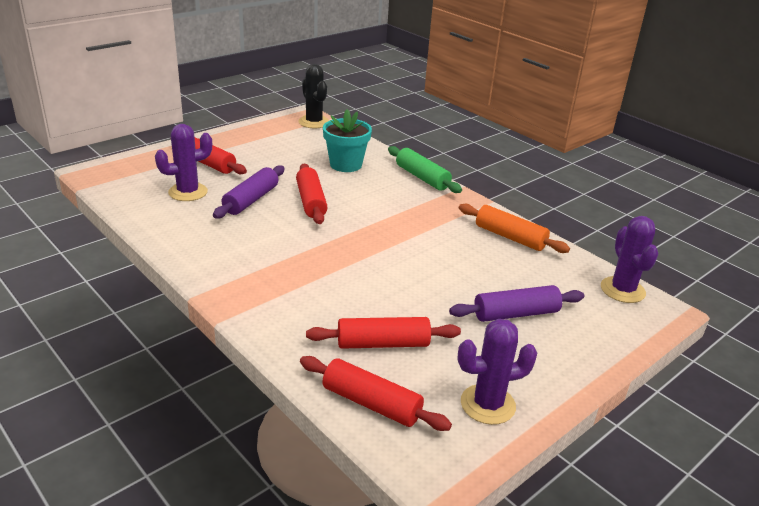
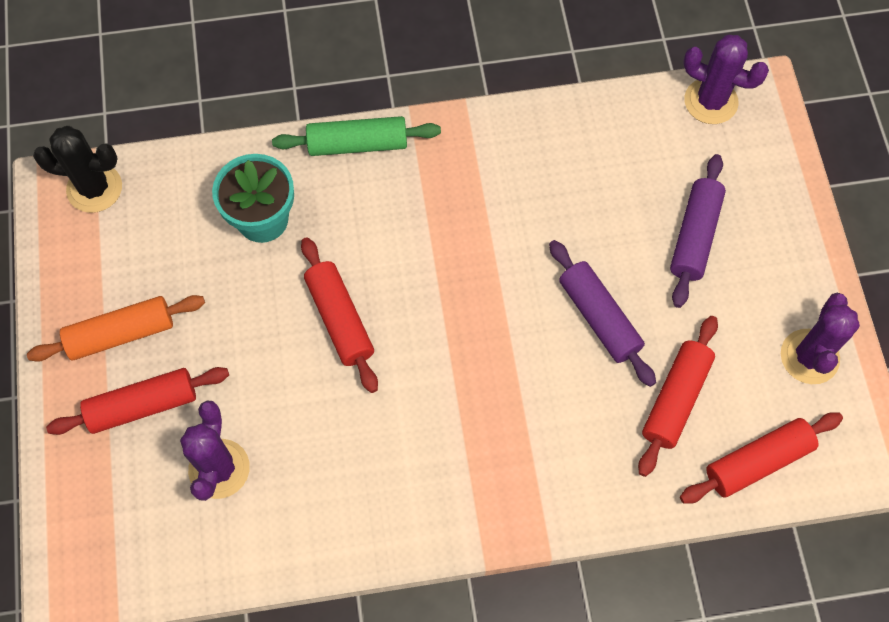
camera: 55 degrees left, 35 degrees up
(251, 200) = (291, 394): purple rolling pin -> purple rolling pin (599, 317)
(311, 201) = (339, 319): red rolling pin -> red rolling pin turned 45 degrees clockwise
(510, 237) = (554, 138): orange rolling pin -> orange rolling pin (121, 333)

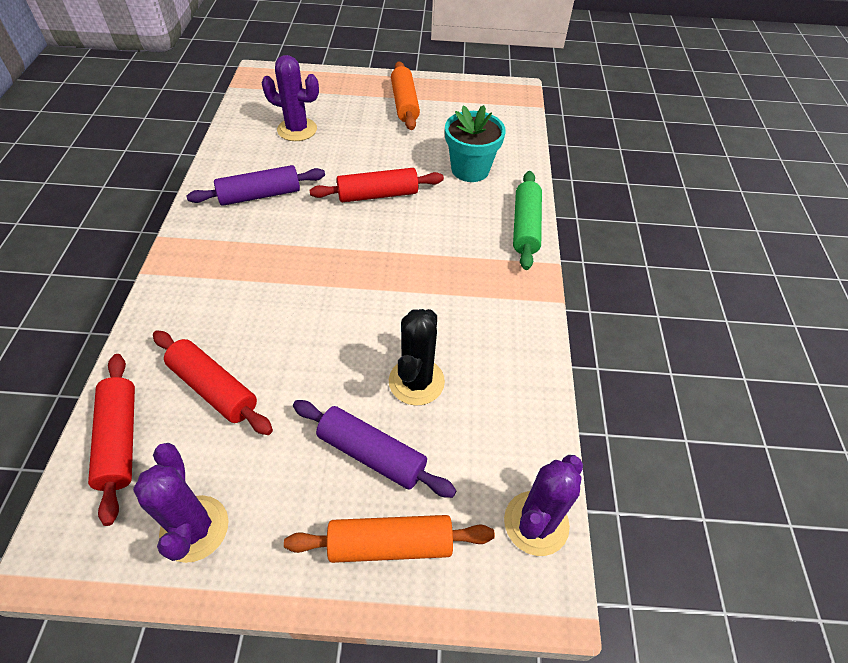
camera: 100 degrees right, 15 degrees down
(94, 188) = (511, 104): black cactus -> black cactus (416, 381)
(143, 405) = (353, 107): red rolling pin -> none
(599, 317) = (316, 350): purple rolling pin -> purple rolling pin (260, 195)
(766, 203) = (390, 544): none -> orange rolling pin
(809, 357) = (194, 528): purple cactus -> purple cactus turned 45 degrees clockwise

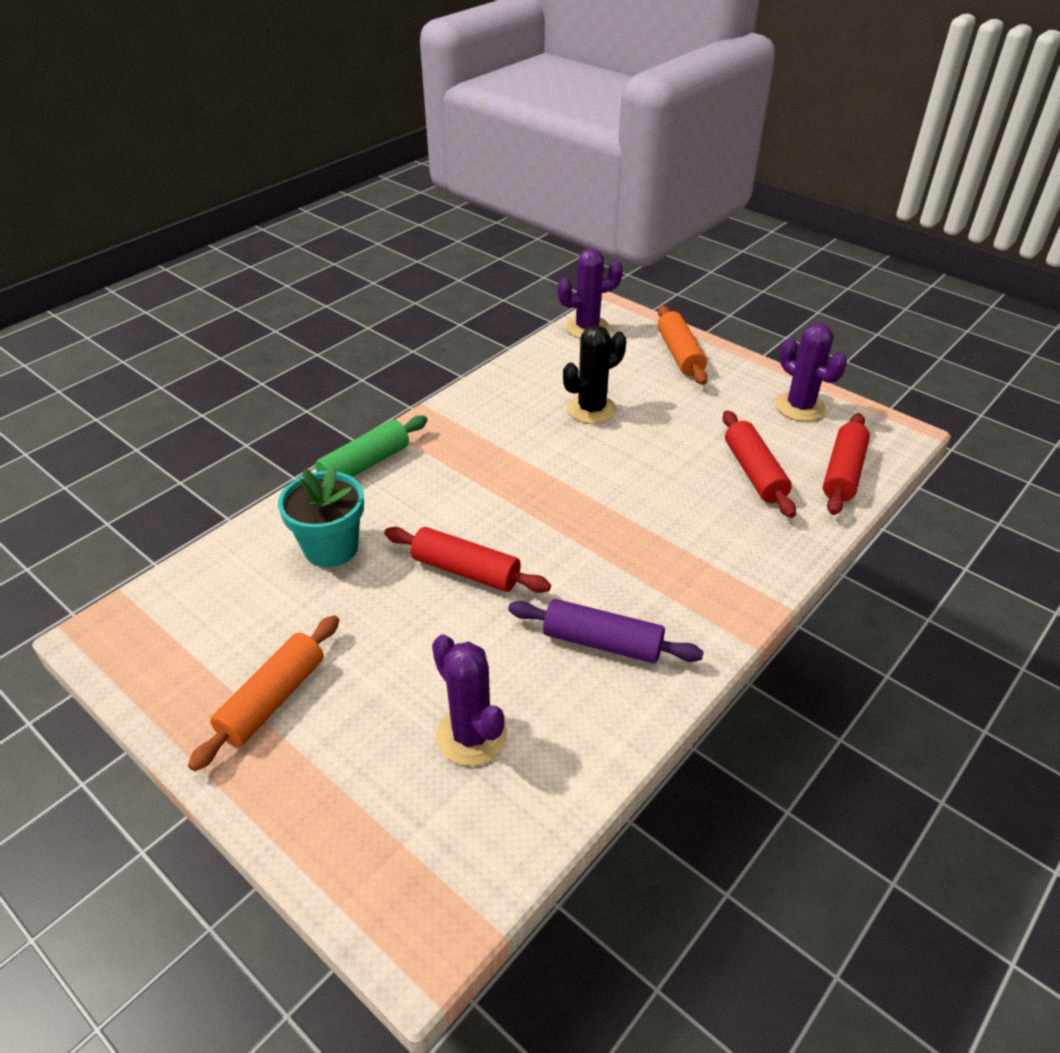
camera: 140 degrees left, 10 degrees down
(194, 528) = (800, 407): purple cactus -> purple cactus turned 60 degrees counterclockwise
(372, 454) = (658, 390): purple rolling pin -> none
(390, 544) = (679, 354): orange rolling pin -> orange rolling pin turned 45 degrees clockwise

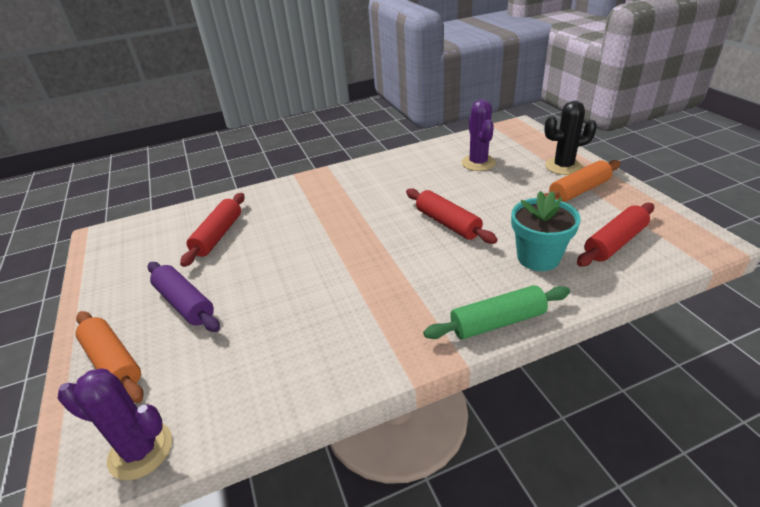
camera: 150 degrees left, 5 degrees down
(591, 409) = (262, 320): black cactus -> black cactus (563, 166)
(602, 642) = (394, 179): purple rolling pin -> purple rolling pin (185, 303)
(679, 354) = (113, 362): orange rolling pin -> orange rolling pin turned 60 degrees counterclockwise
(800, 407) = (118, 272): purple cactus -> none
(843, 473) = (171, 222): red rolling pin -> red rolling pin (615, 243)

